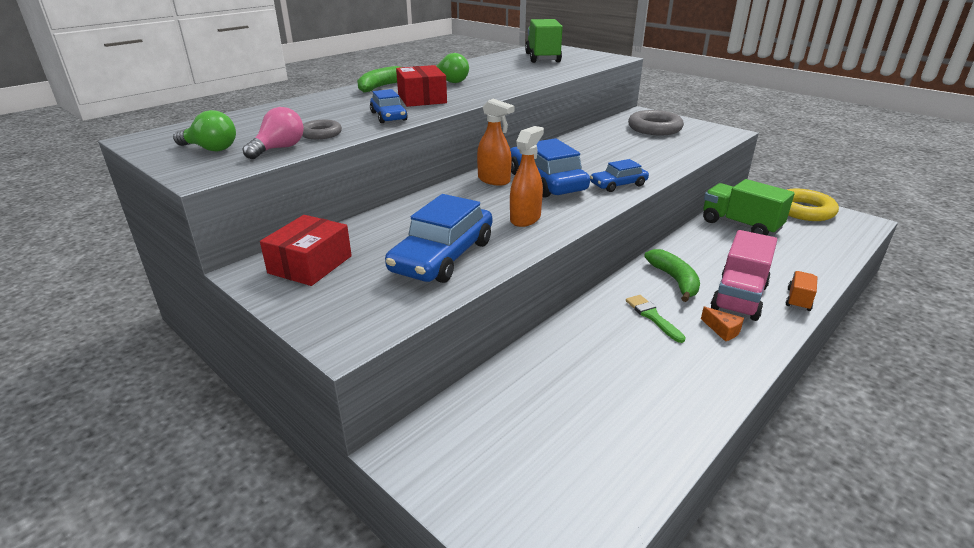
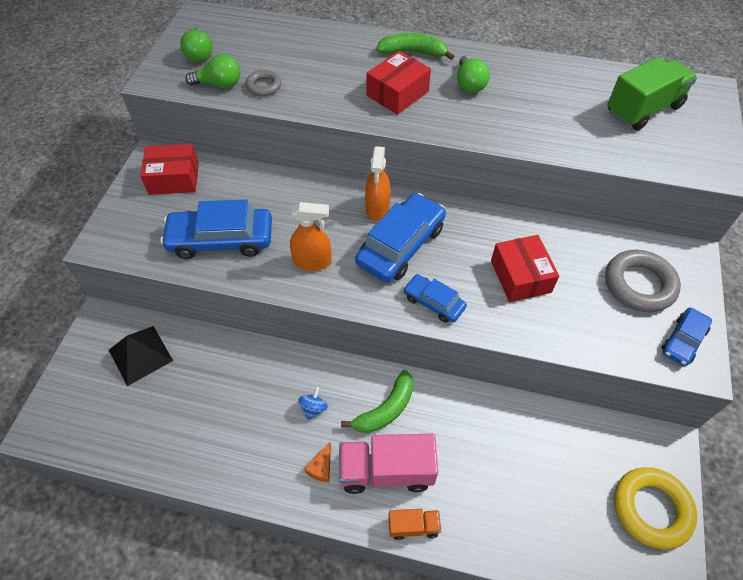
camera: 60 degrees right, 25 degrees up
(279, 149) = (219, 84): pink light bulb -> green light bulb
(388, 116) = (331, 99): blue car -> blue car (683, 340)
(497, 424) = (140, 355): none -> black pyramid
(618, 154) = (520, 276): none -> red box
(652, 317) = (313, 408): green brush -> blue spinning top
(740, 225) = (551, 444): green truck -> none

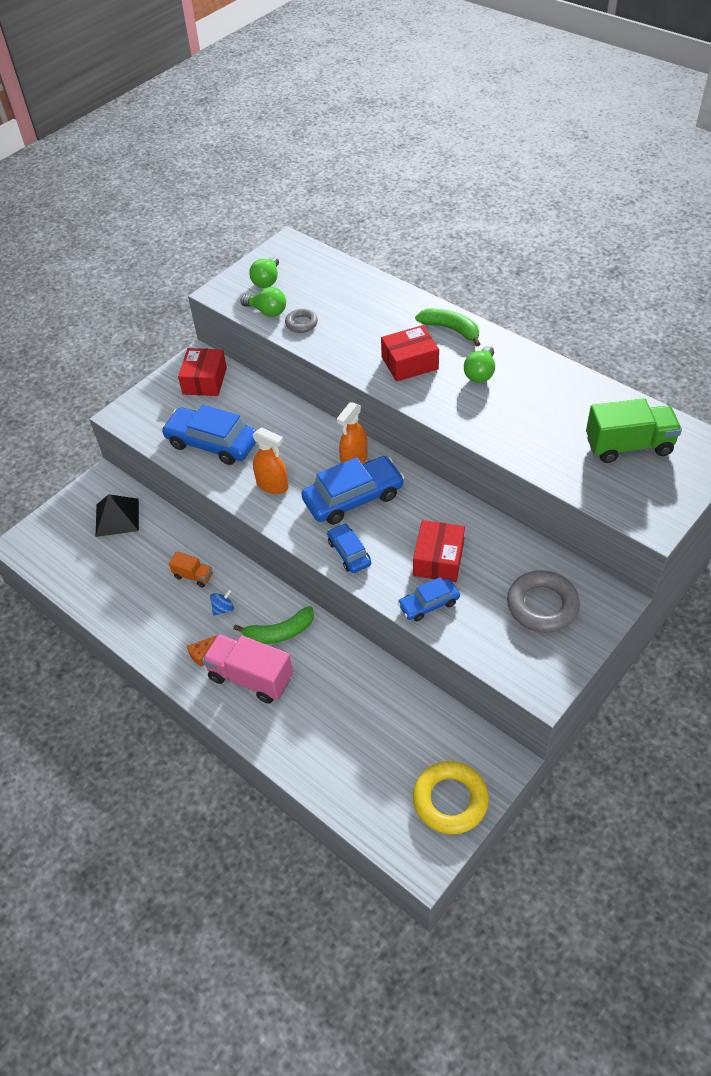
camera: 30 degrees right, 5 degrees down
(174, 178) = (205, 381): red box -> red box turned 75 degrees clockwise
(413, 526) = (246, 725): orange truck -> orange truck (193, 576)
(683, 340) = (545, 664): blue car -> blue car (428, 604)

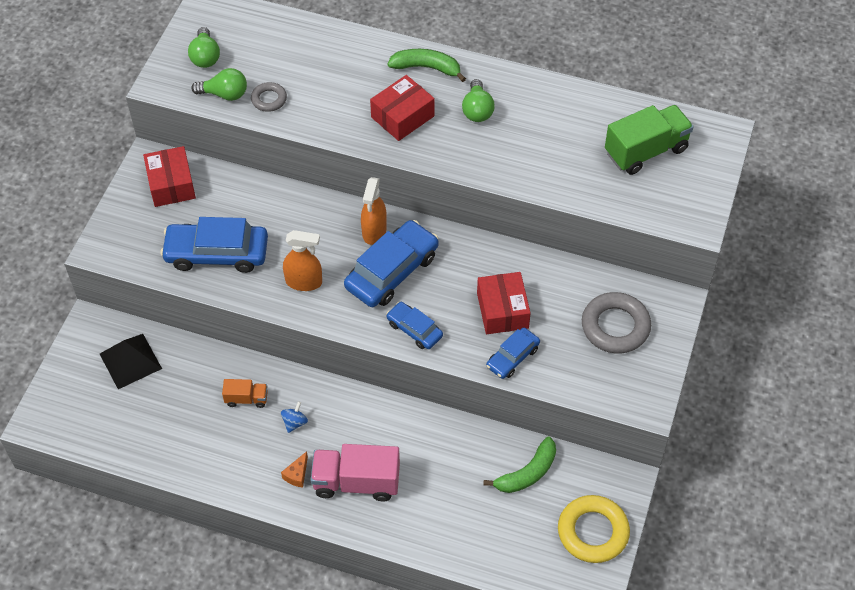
camera: 25 degrees left, 5 degrees up
(279, 632) = (363, 429): green banana -> green banana (527, 473)

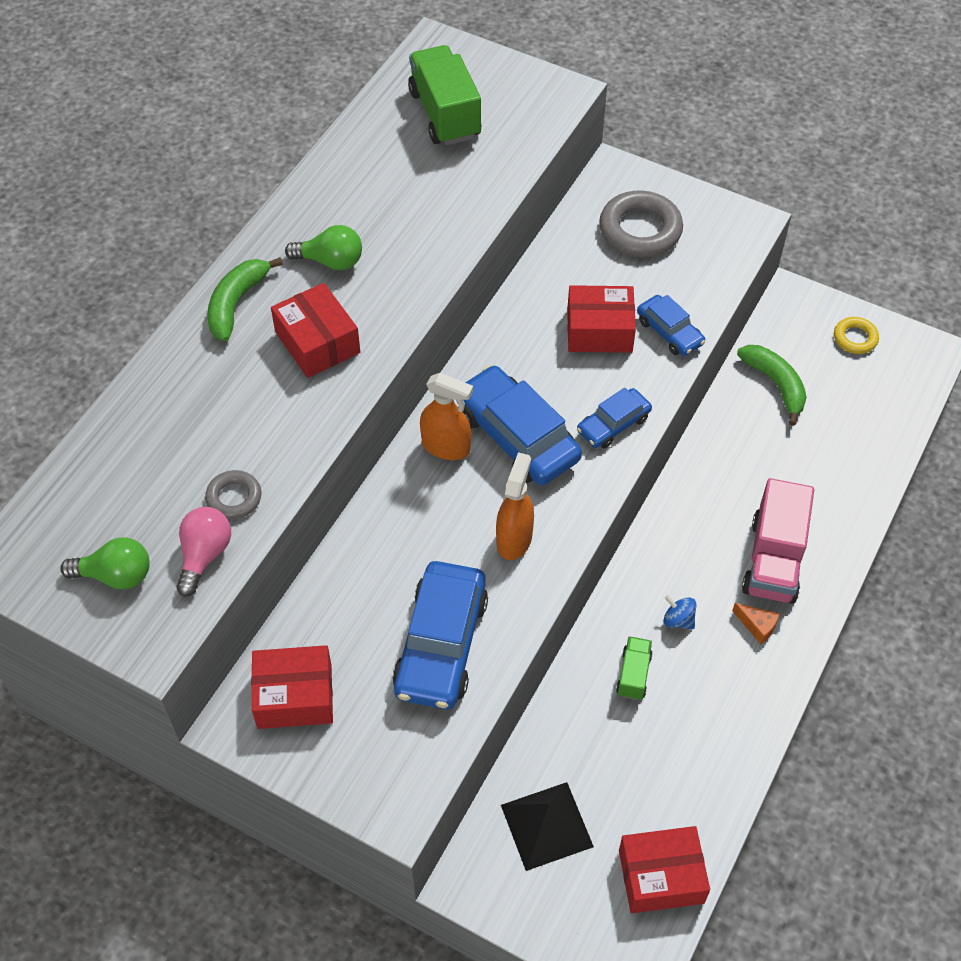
camera: 80 degrees left, 0 degrees up
(100, 430) = (661, 876): none -> red box
(224, 94) = (204, 555): green light bulb -> pink light bulb
(246, 399) = (633, 675): orange truck -> green truck
(593, 532) = (855, 338): yellow ring -> yellow ring, size x0.55

